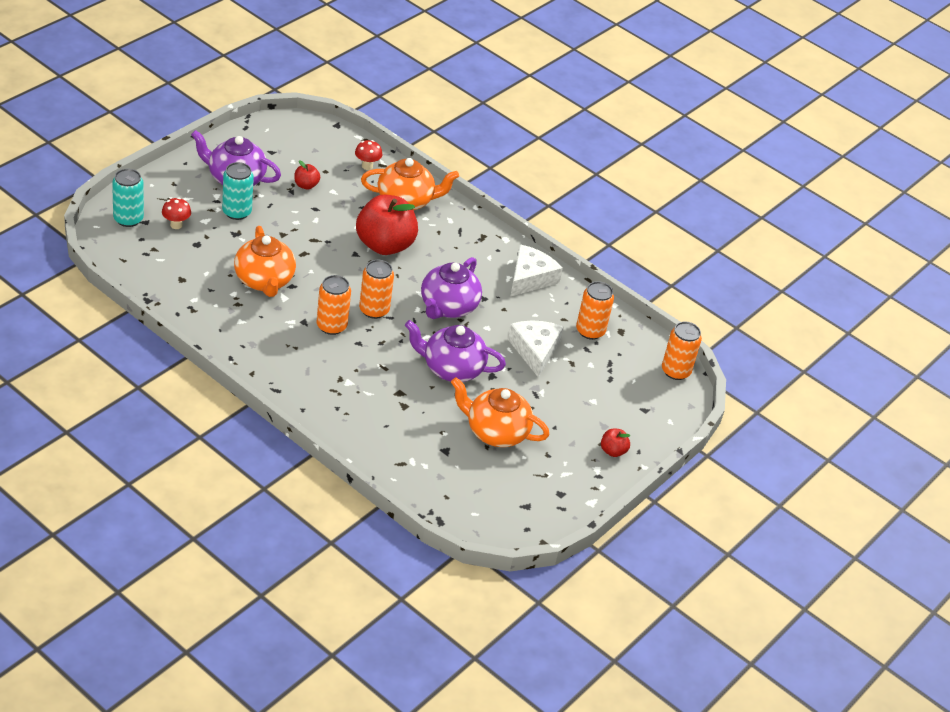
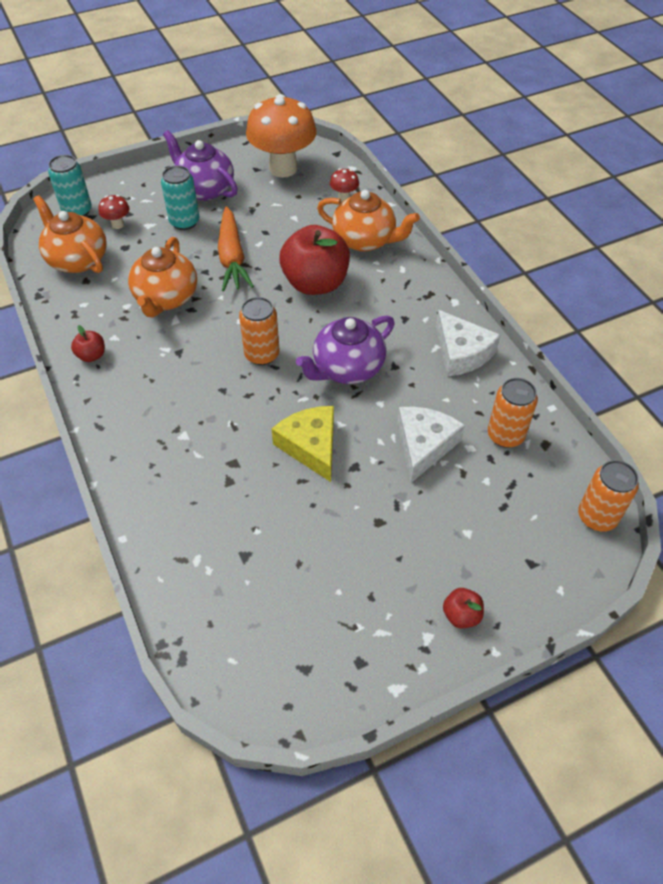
camera: 30 degrees right, 10 degrees up
(296, 147) = (283, 168): none -> orange mushroom
(300, 236) = (232, 257): none -> orange carrot
(306, 185) = (270, 207): red apple -> red apple (92, 355)
(331, 326) = (205, 363): orange can -> none
(451, 368) = (311, 446): purple teapot -> yellow cheese
(496, 432) = (320, 546): orange teapot -> orange teapot (77, 259)
(530, 278) = (461, 353): white cheese -> white cheese turned 90 degrees clockwise

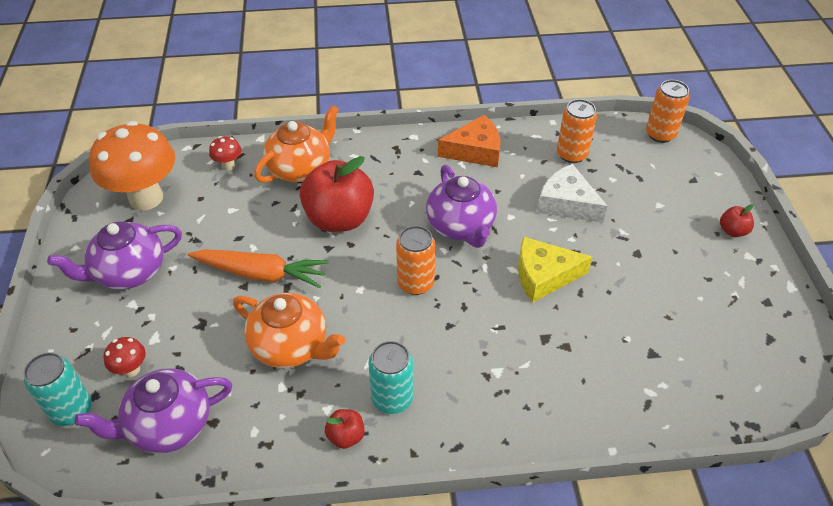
camera: 70 degrees left, 5 degrees down
(77, 259) = (168, 425): orange teapot -> purple teapot
(184, 222) = (173, 303): turquoise can -> turquoise can (392, 398)
(461, 353) = (475, 151): white cheese -> orange cheese

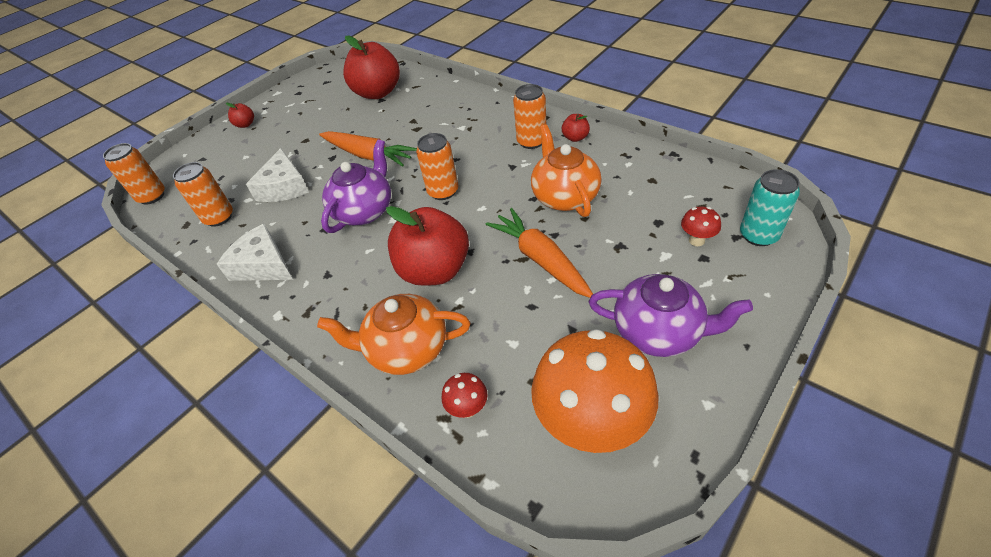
camera: 130 degrees left, 0 degrees up
(168, 425) = (685, 192): purple teapot -> none
(392, 398) = (531, 141): turquoise can -> orange can
(475, 151) = (263, 265): orange cheese -> white cheese
(543, 276) = (368, 155): yellow cheese -> orange carrot
(674, 361) = (377, 93): none -> red apple

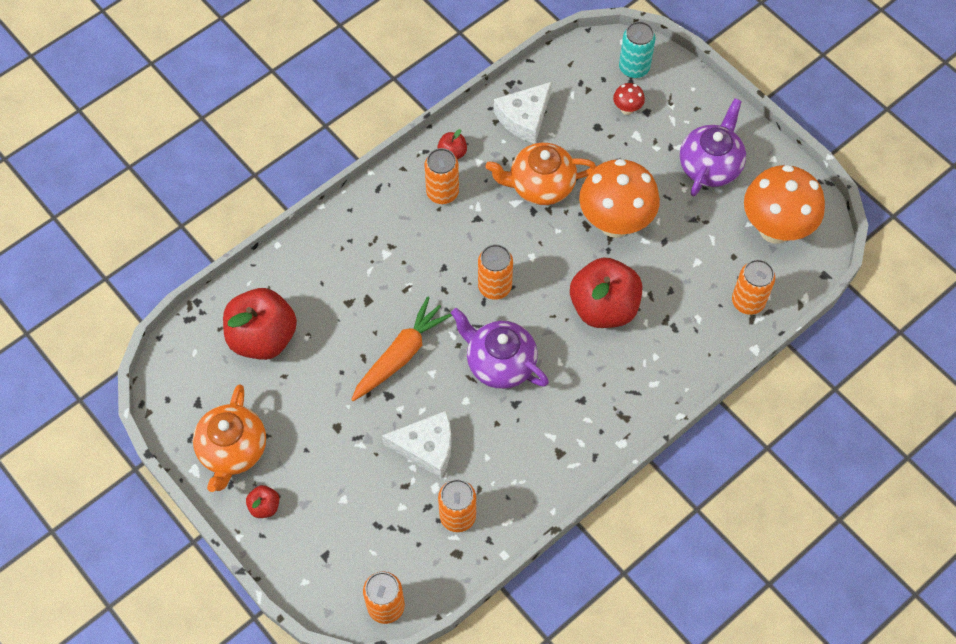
camera: 85 degrees left, 15 degrees up
(263, 265) = (550, 461): white cheese -> white cheese (524, 118)
(406, 349) = (685, 338): orange teapot -> orange teapot (233, 450)
(468, 408) = (748, 301): red mushroom -> orange can
(541, 259) = (615, 223): orange carrot -> orange mushroom

